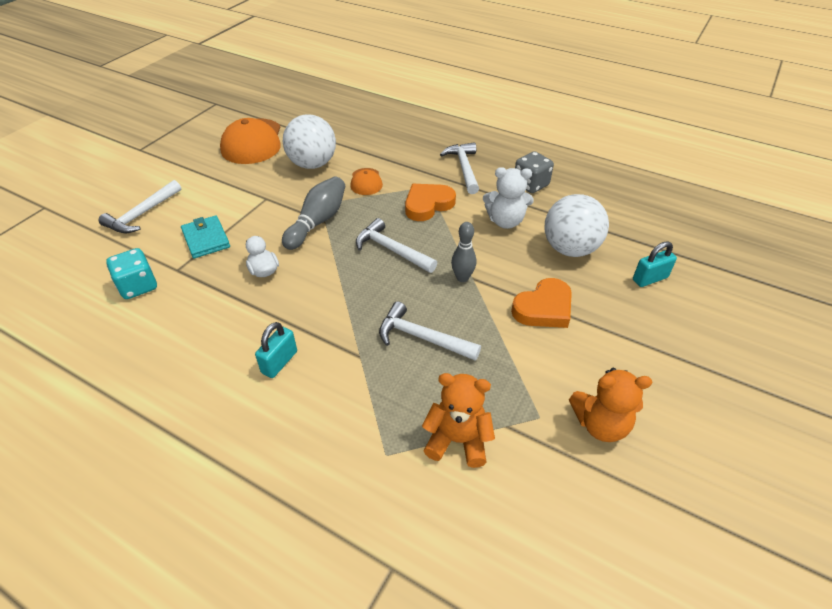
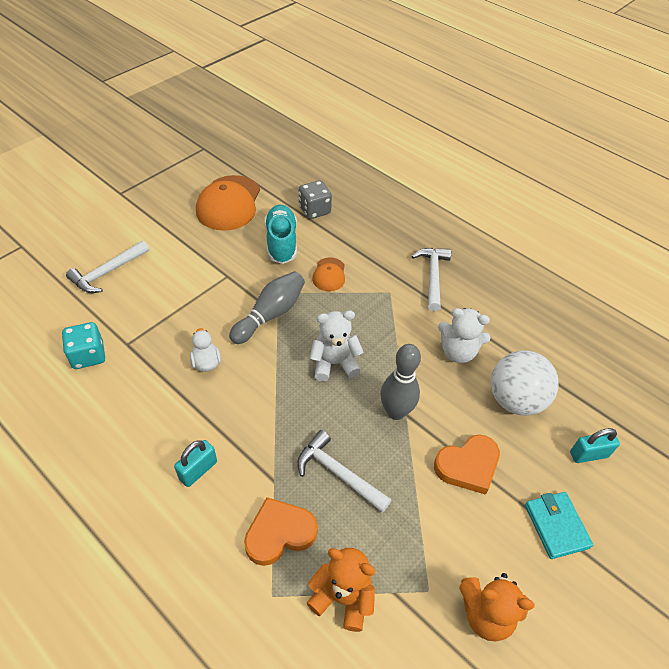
camera: 10 degrees right, 5 degrees up
(206, 239) = (160, 314): turquoise wallet -> turquoise wallet (556, 526)
(312, 164) = (281, 242): white ball -> turquoise shoe
(391, 250) = (334, 363): white hammer -> white teddy bear
(428, 205) = (384, 315): orange heart -> orange heart (279, 533)
(462, 278) = (395, 412): grey bowling pin -> grey bowling pin, size x1.51
(530, 184) = (497, 311): grey dice -> grey dice (314, 210)

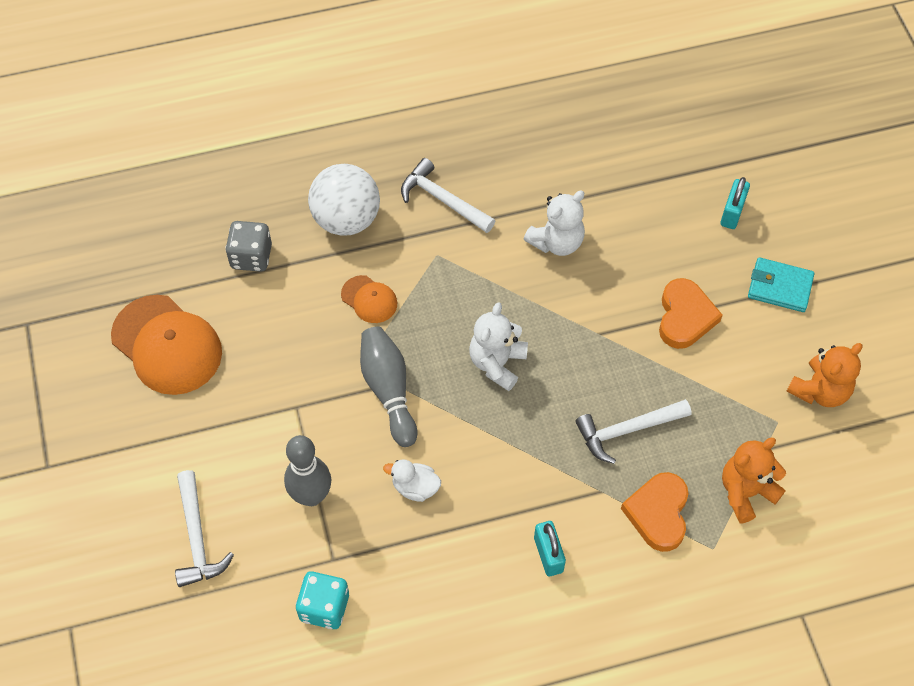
camera: 55 degrees left, 10 degrees up
(281, 242) = (282, 321): turquoise shoe -> none
(395, 412) = (591, 341): grey bowling pin -> grey bowling pin (311, 496)
(515, 400) = (642, 230): white ball -> white ball (346, 219)

